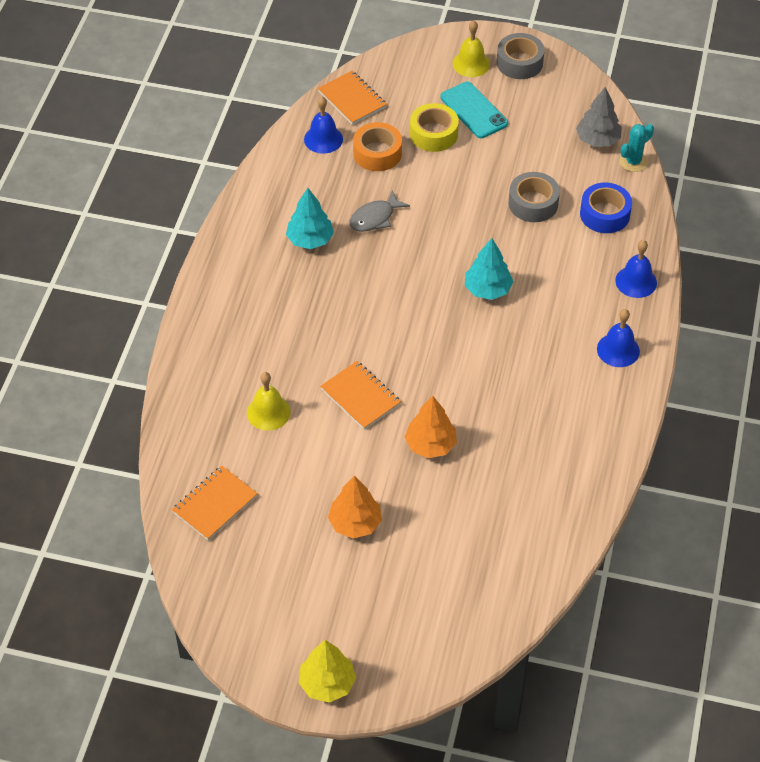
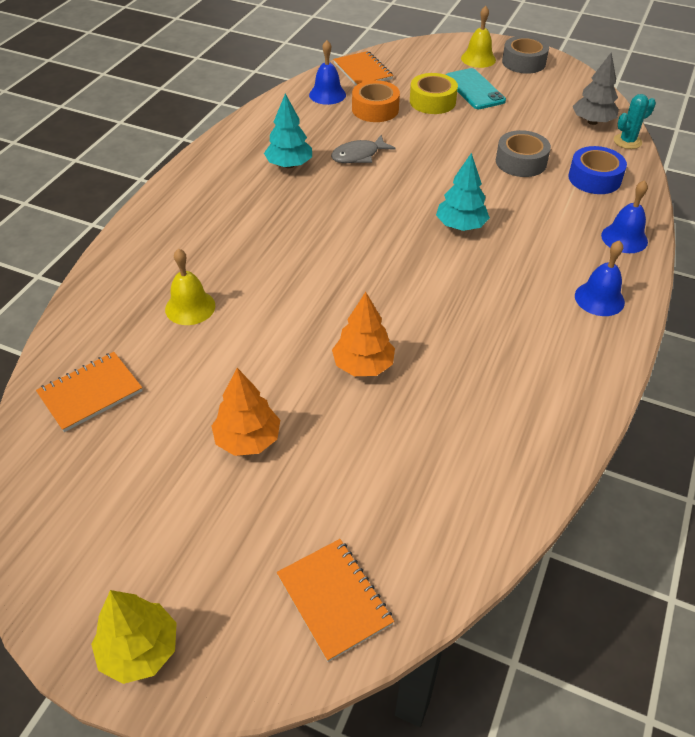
camera: 10 degrees right, 5 degrees down
(360, 397) = (296, 306): orange notebook -> orange notebook (334, 599)

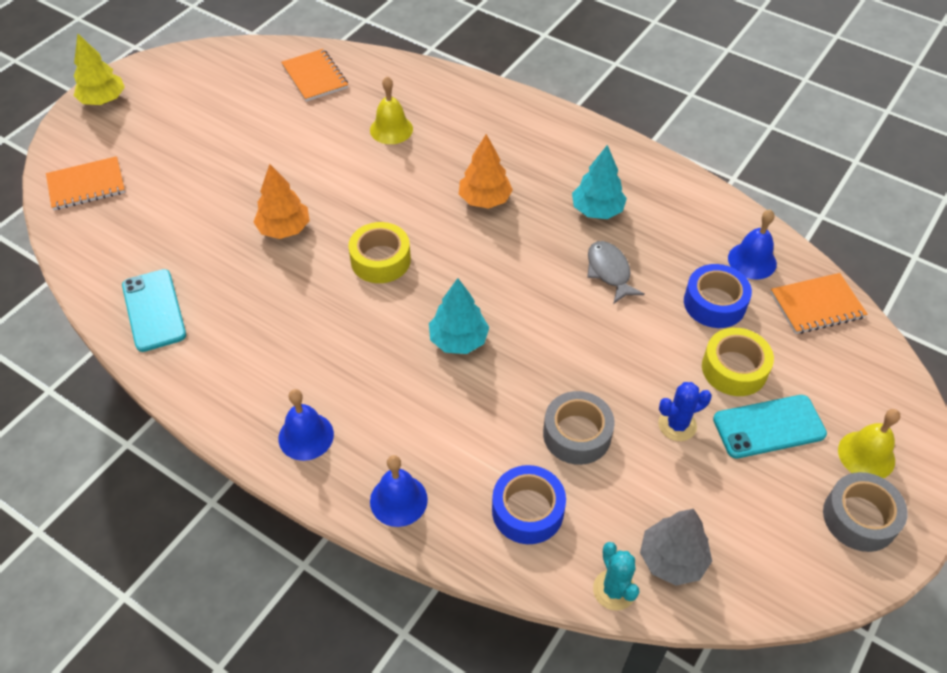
camera: 100 degrees right, 5 degrees up
(247, 439) = (236, 154): orange tree -> orange tree (484, 199)
(375, 109) = (714, 303): orange tape -> blue tape
(385, 285) = (380, 260): none -> yellow tape
(491, 122) = (677, 425): none -> blue cactus
(514, 449) = (154, 310): none -> turquoise phone

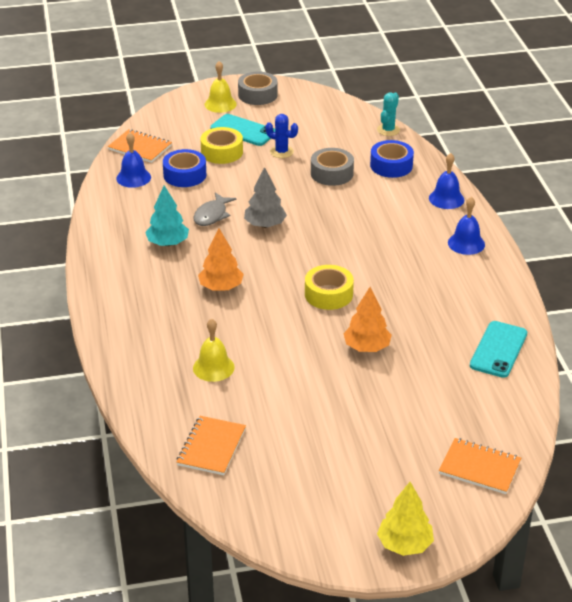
camera: 135 degrees left, 15 degrees down
(458, 340) = (336, 235): turquoise tree -> none
(672, 559) = (351, 124): grey tree -> grey tree (265, 225)

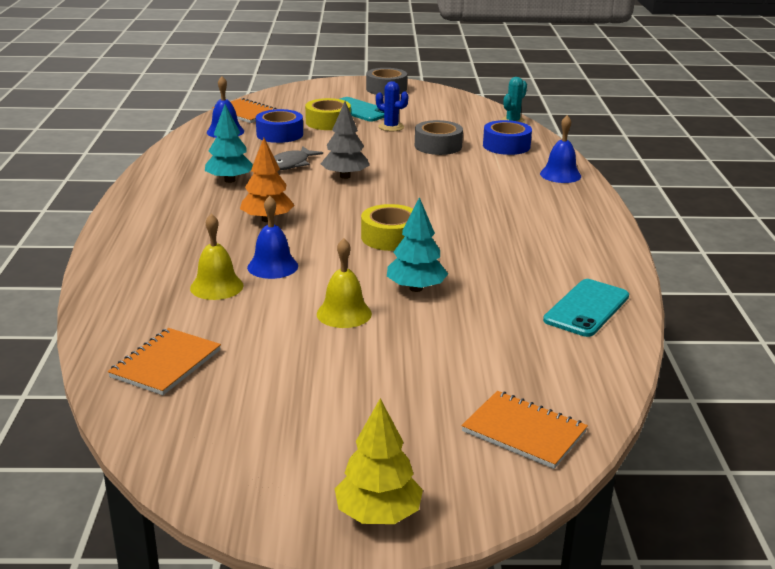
camera: 10 degrees right, 10 degrees down
(220, 104) = (345, 92): yellow bell -> yellow bell (344, 313)
(367, 347) = (416, 288): orange tree -> turquoise tree
(466, 243) = (573, 211): blue bell -> blue bell (272, 266)

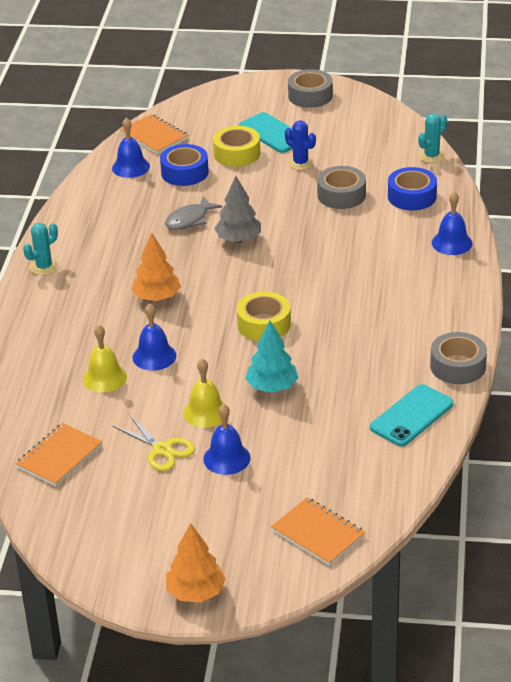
camera: 10 degrees right, 10 degrees up
(140, 200) = (44, 267): none -> turquoise cactus
(230, 180) = (128, 242): turquoise tree -> none
(298, 351) = (162, 450): none -> yellow scissors
(378, 514) = (196, 592): yellow tree -> orange tree
(381, 357) = (226, 458): none -> blue bell
(615, 264) = (458, 366): none -> grey tape

